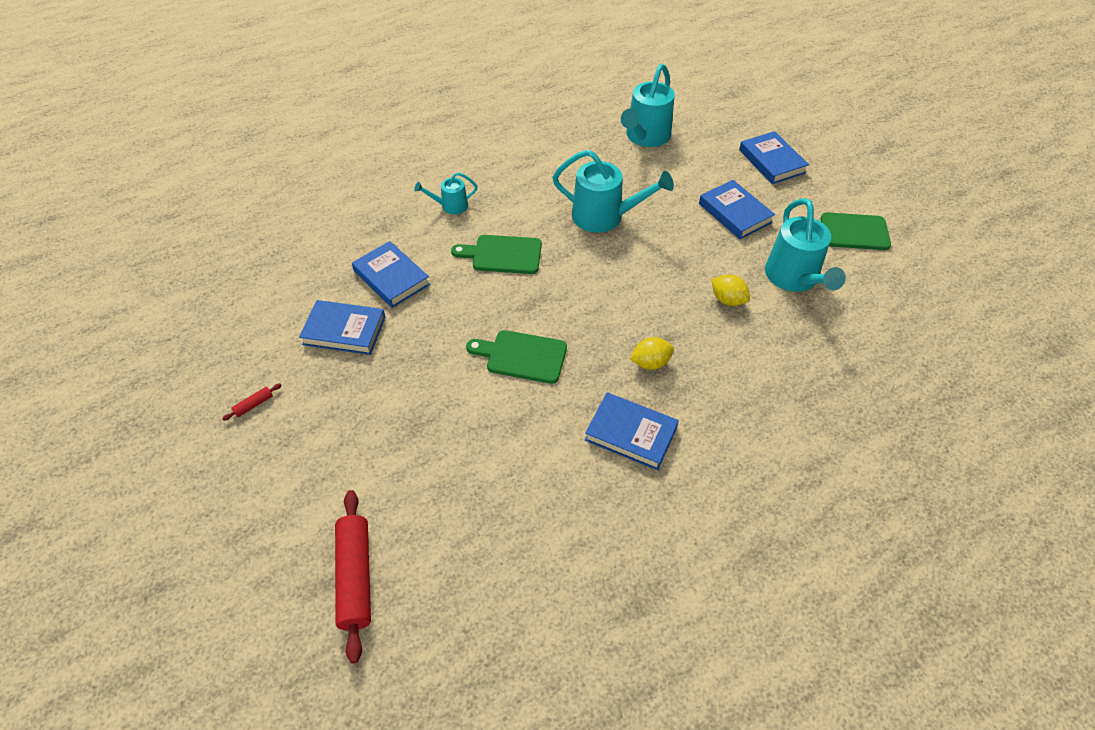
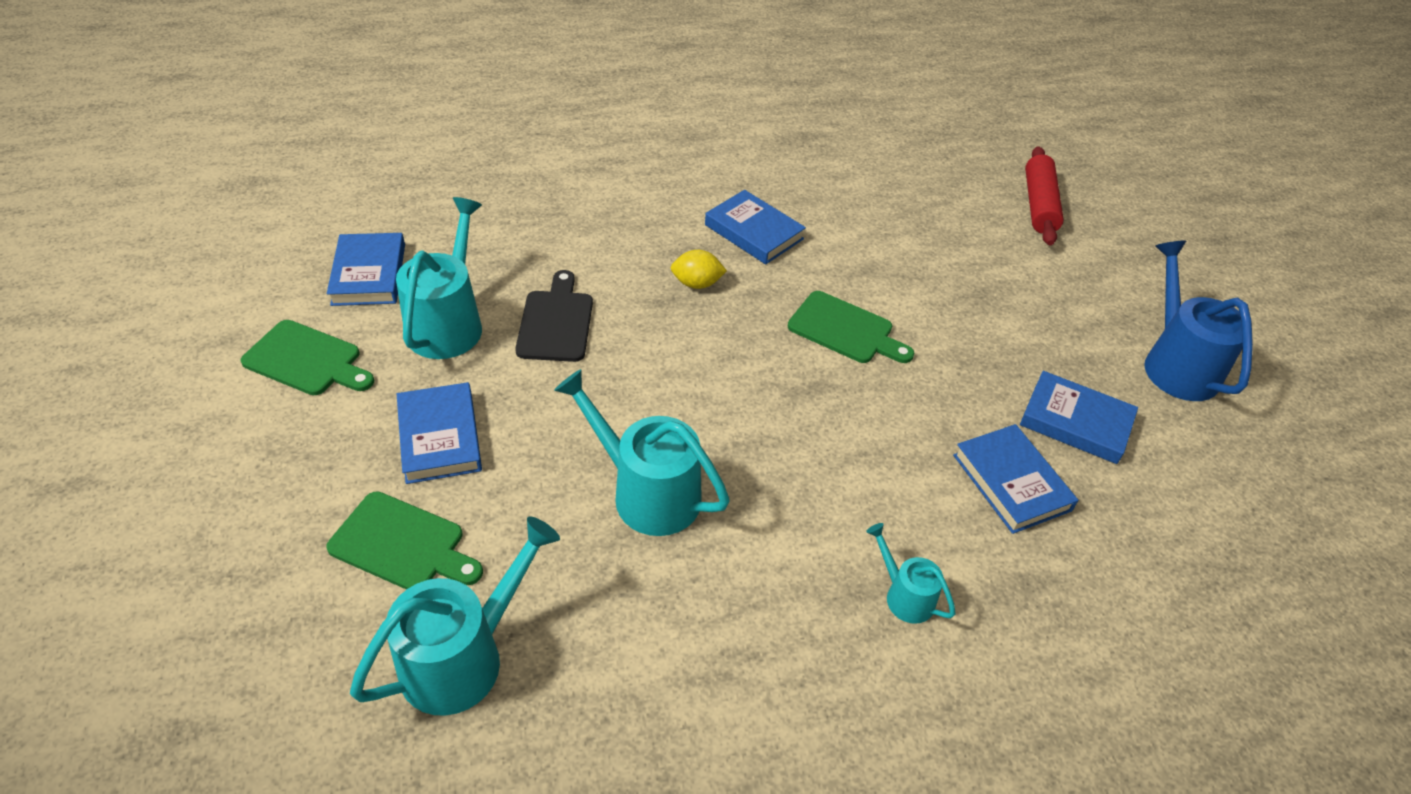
camera: 165 degrees left, 5 degrees down
(254, 405) = (1175, 364): red rolling pin -> blue watering can
(450, 206) = (904, 595): turquoise watering can -> turquoise watering can turned 135 degrees counterclockwise
(503, 254) = (834, 472): green cutting board -> green cutting board (402, 544)
(727, 300) = (556, 322): yellow lemon -> black cutting board
(772, 161) = (285, 517): blue book -> blue book (369, 274)

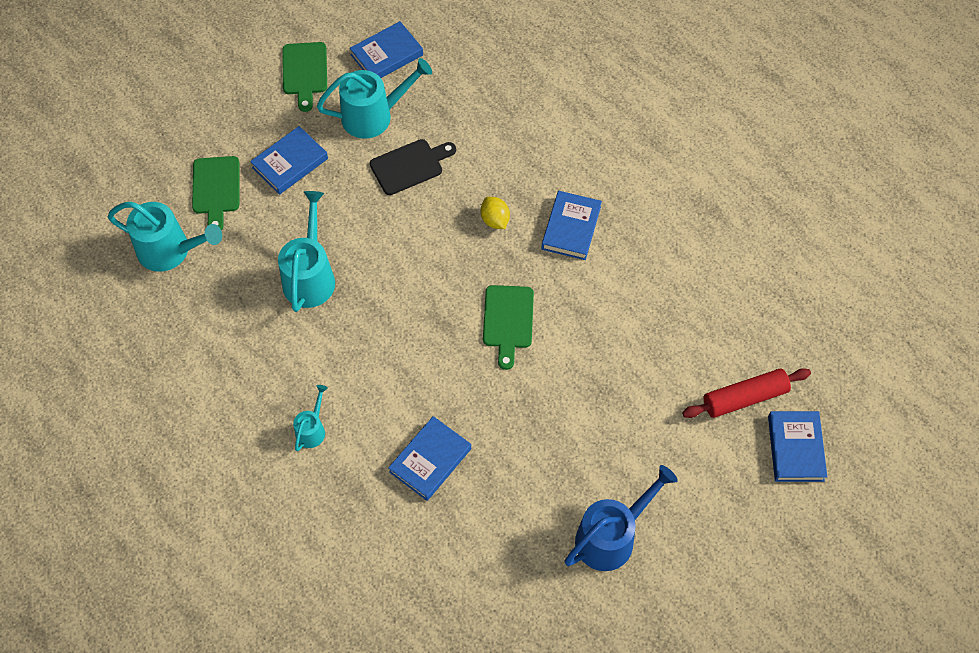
camera: 65 degrees right, 15 degrees up
(1075, 422) = (508, 484): blue book -> blue book (795, 448)

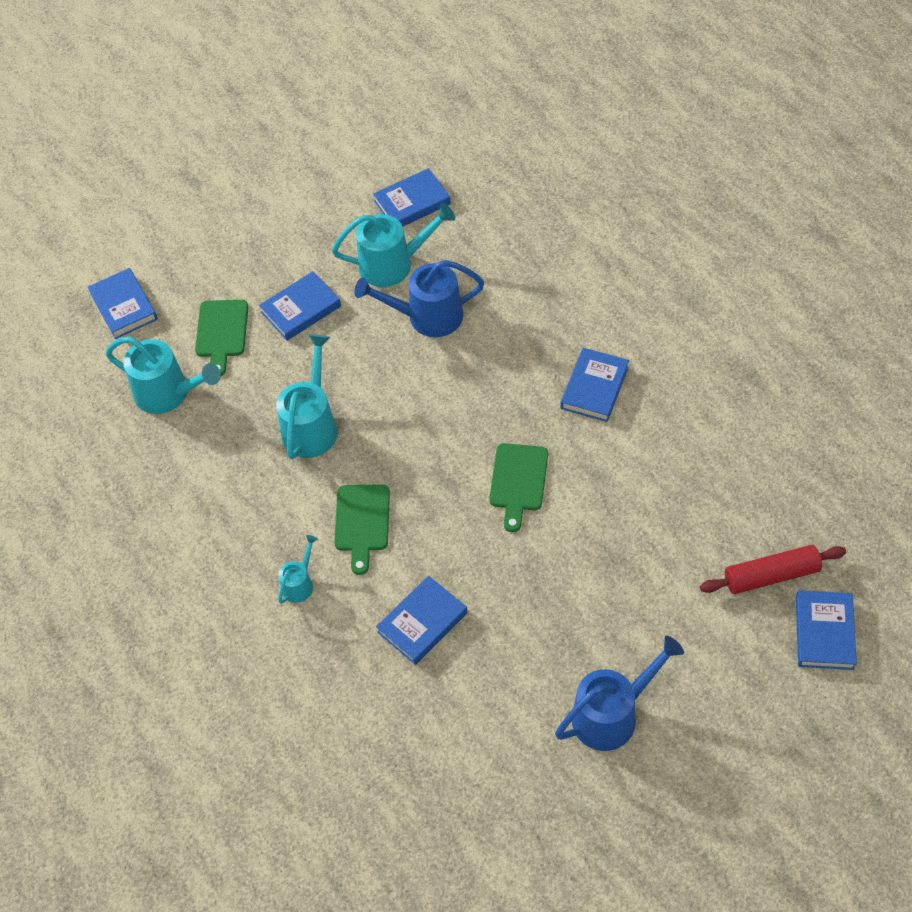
camera: 10 degrees right, 5 degrees down
(119, 167) = (124, 306): none -> blue book
(305, 72) = (324, 217): green cutting board -> green cutting board (362, 522)
(410, 166) = (427, 317): black cutting board -> blue watering can
(495, 220) = (513, 376): yellow lemon -> none

